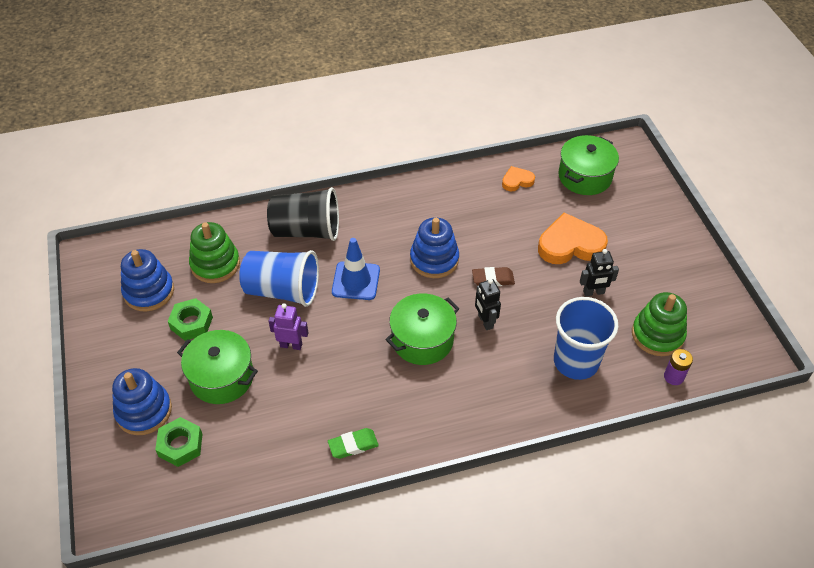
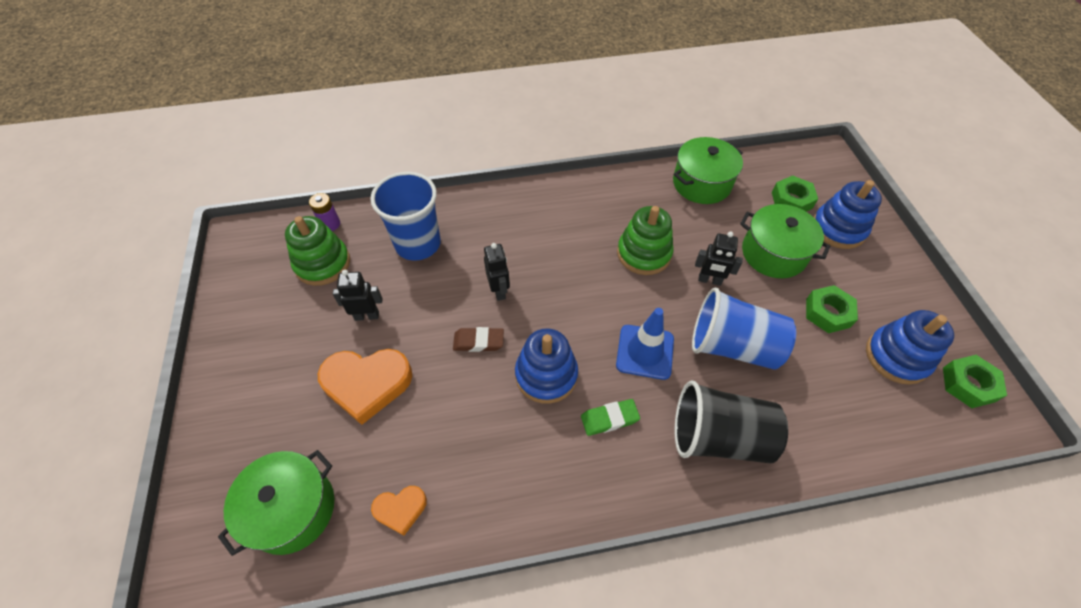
camera: 175 degrees left, 5 degrees up
(103, 275) = (968, 384): none -> green nut
(215, 264) = (828, 390): green stacking toy -> green stacking toy (643, 253)
(291, 345) = (709, 280): purple robot -> black robot
(353, 445) = (638, 190): green eraser -> green eraser (609, 419)
(422, 340) = (570, 276): green pot -> green pot (701, 183)

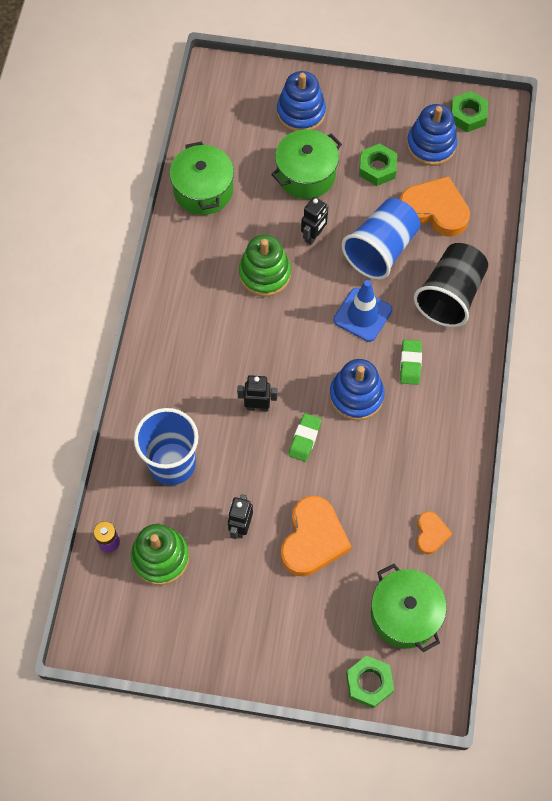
camera: 70 degrees left, 10 degrees up
(478, 342) = (305, 439): brown eraser -> green eraser
(791, 200) = (254, 129): green nut -> green nut (369, 683)
(818, 386) = (435, 210): none -> orange heart

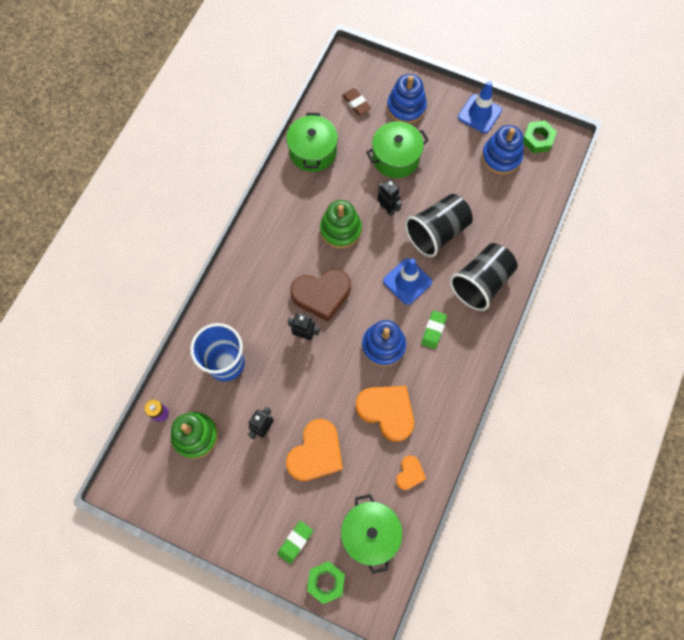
camera: 15 degrees right, 5 degrees up
(239, 121) = (356, 103): none -> brown eraser
(264, 355) = (321, 294): none -> brown heart
(305, 439) = (333, 370): green eraser -> green eraser (295, 542)
(313, 236) = (387, 208): black robot -> black robot turned 90 degrees counterclockwise
(377, 168) = (453, 166): green nut -> none
(381, 250) = (437, 232): blue cup -> black cup
(391, 101) = (479, 114): none -> blue traffic cone
(435, 210) = (489, 210): orange heart -> orange heart (387, 411)

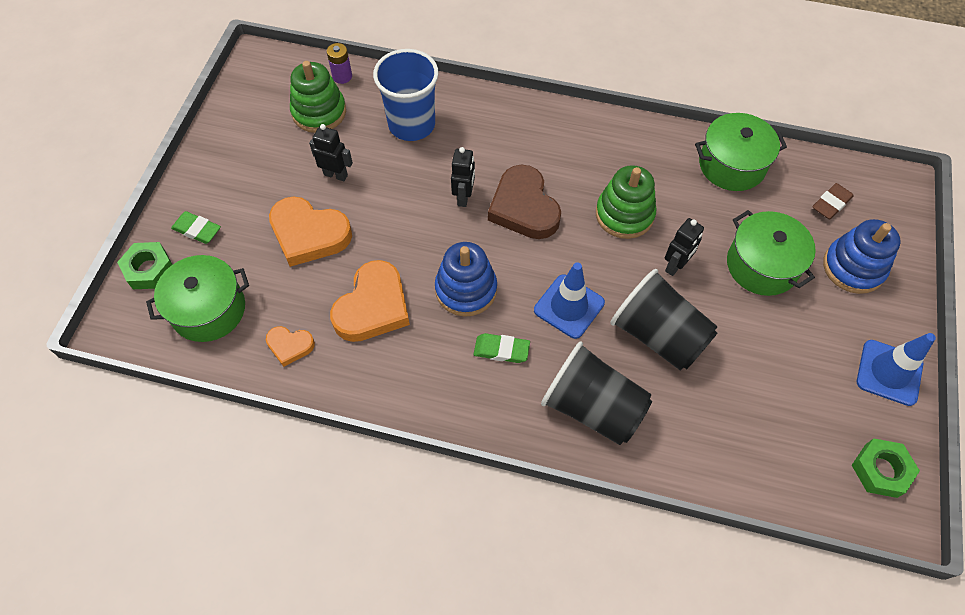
camera: 80 degrees right, 10 degrees down
(501, 157) = (822, 414): blue stacking toy -> none

